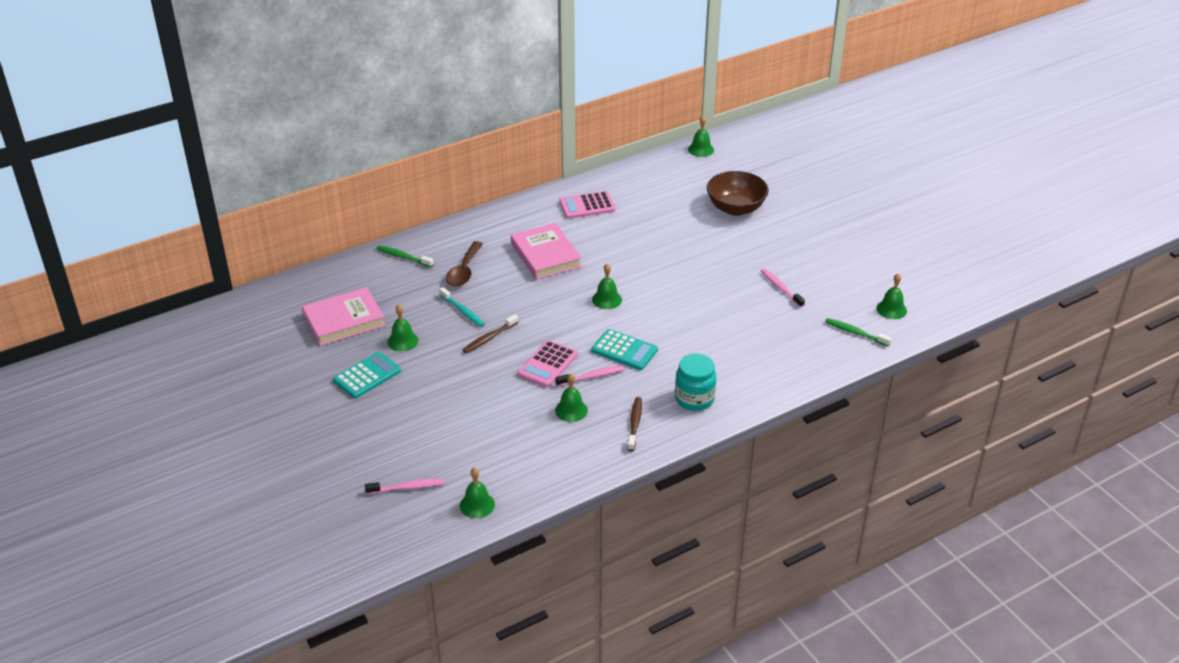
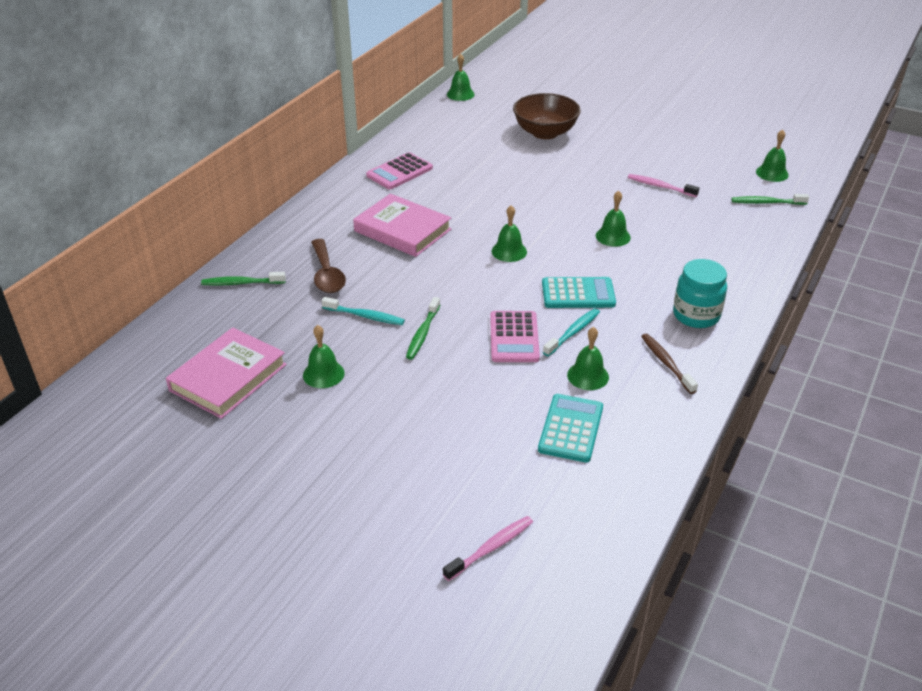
camera: 30 degrees left, 0 degrees up
(367, 376) = (315, 431): turquoise calculator -> turquoise calculator (571, 428)
(477, 505) = (594, 530): green bell -> green bell (613, 236)
(489, 338) = (422, 333): brown toothbrush -> green toothbrush
(591, 377) = (573, 332): pink toothbrush -> turquoise toothbrush

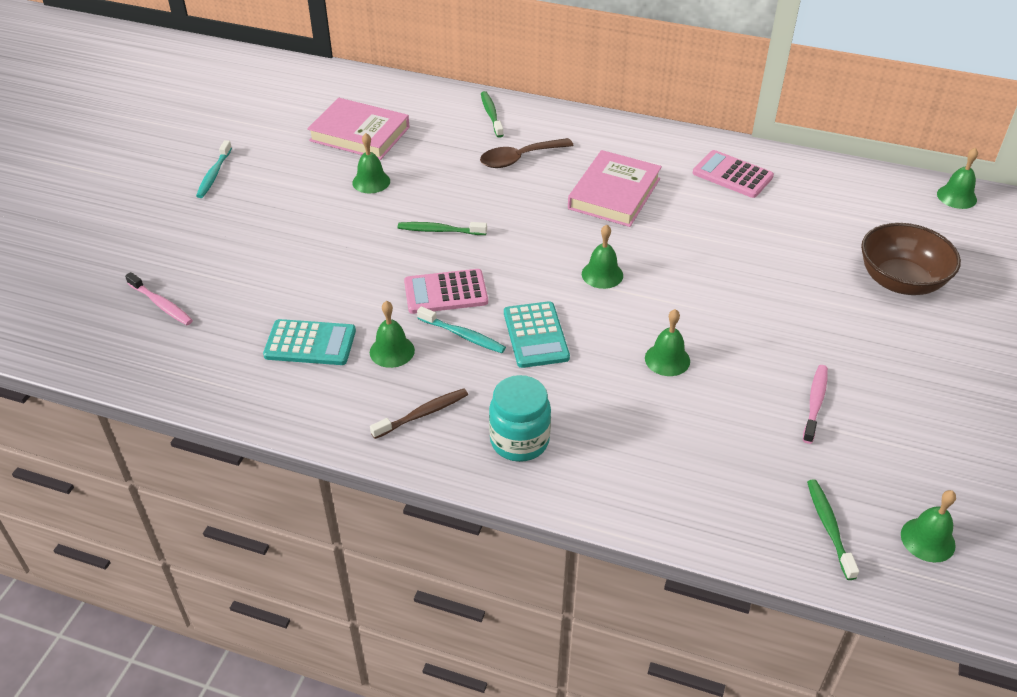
camera: 80 degrees right, 5 degrees up
(365, 316) = (459, 191): turquoise toothbrush -> turquoise toothbrush (214, 174)

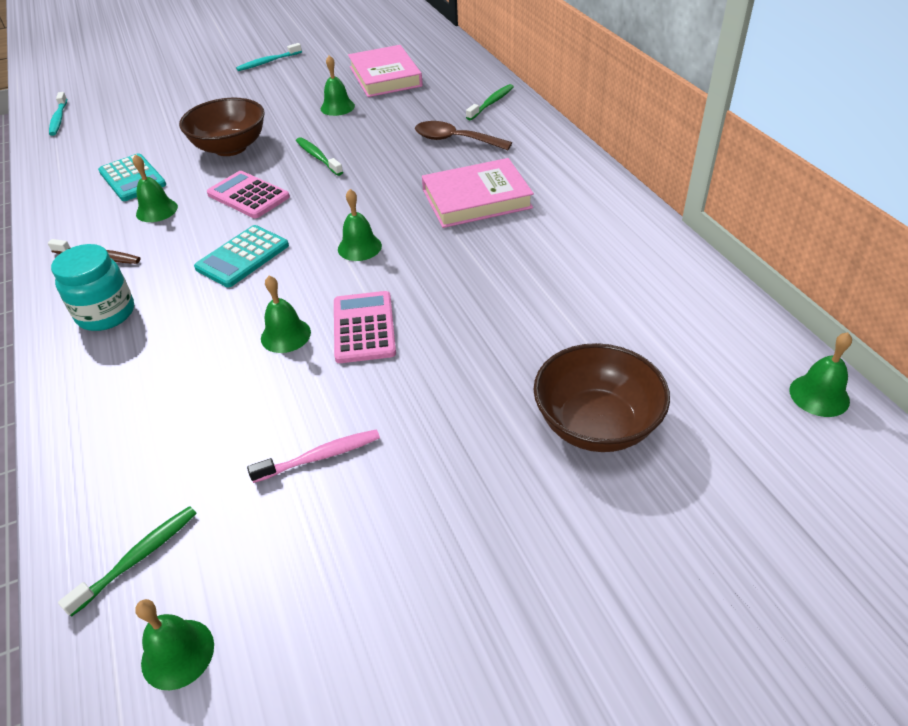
camera: 50 degrees right, 0 degrees up
(161, 304) = (118, 115): pink toothbrush -> none
(346, 266) = (230, 147): none -> brown bowl
(463, 335) = (206, 227): turquoise toothbrush -> turquoise toothbrush (59, 119)
(732, 175) = (602, 239): pink calculator -> pink calculator (364, 327)

